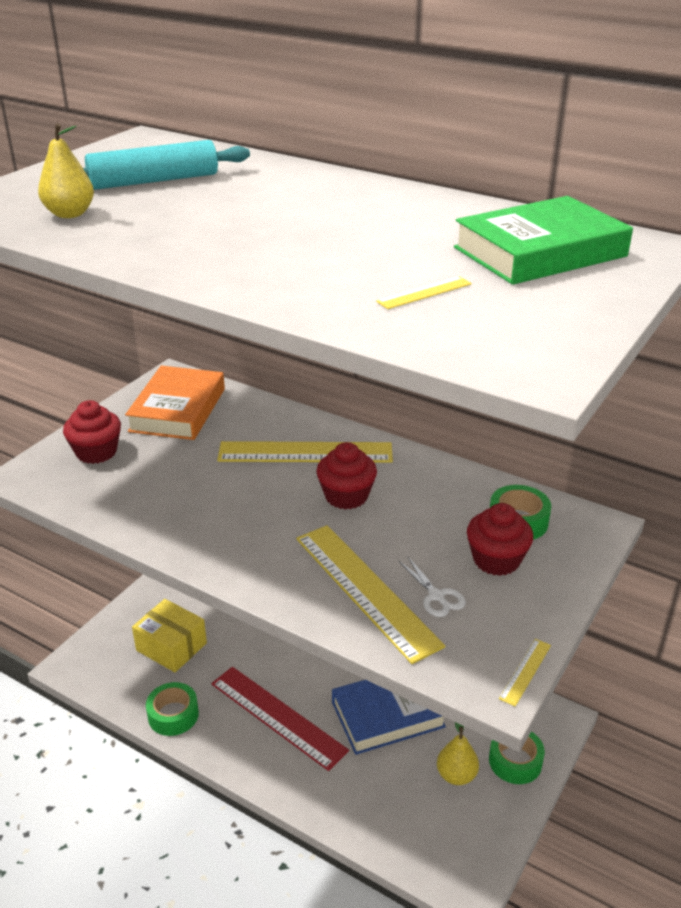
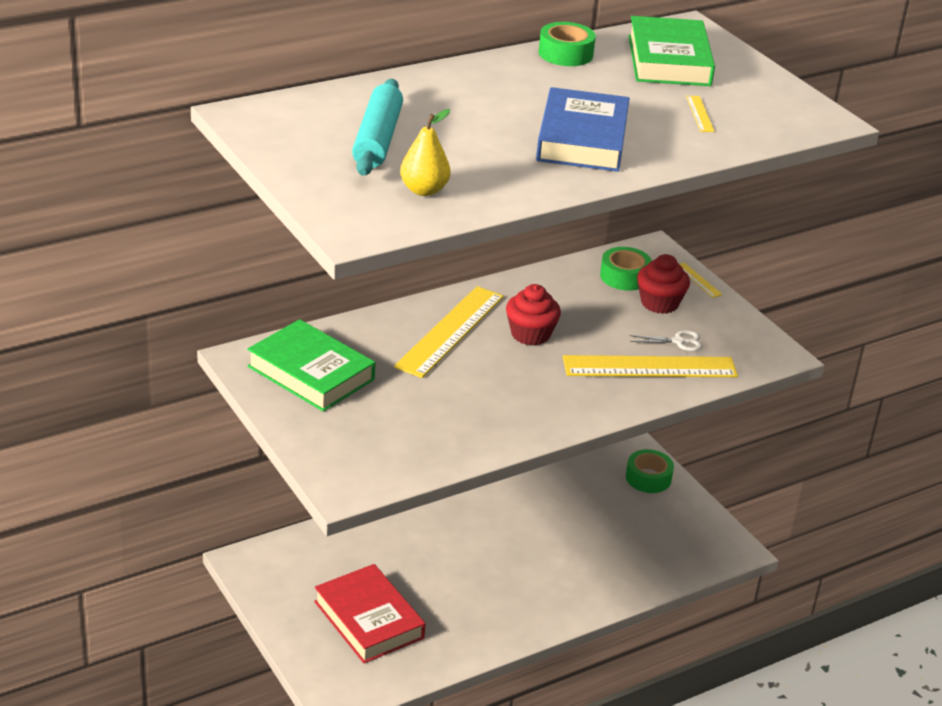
camera: 65 degrees left, 0 degrees up
(96, 452) = (342, 438): red cupcake -> none
(171, 646) = (368, 620): yellow box -> red book
(173, 715) = (459, 646): green tape -> green tape (565, 54)
(178, 410) = (311, 373): orange book -> green book
(277, 716) = (510, 583): red ruler -> none
(387, 714) = (555, 521): blue book -> blue book (582, 139)
(456, 775) = (640, 512): yellow pear -> none
(525, 671) = (772, 338): yellow ruler -> yellow ruler (698, 280)

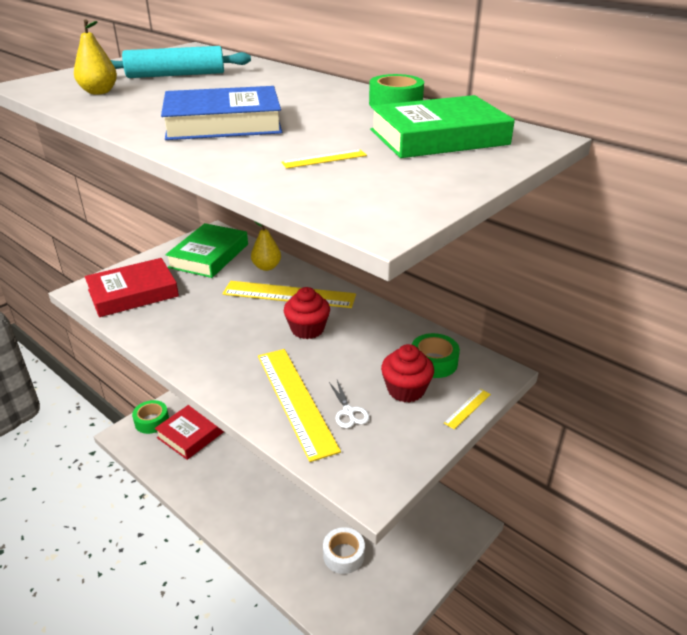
camera: 75 degrees right, 0 degrees up
(372, 334) = (266, 267): none -> yellow pear
(376, 447) = (133, 293): none -> red book
(631, 537) = (343, 555): none -> white tape
(648, 478) = (427, 551): green tape -> green tape (152, 421)

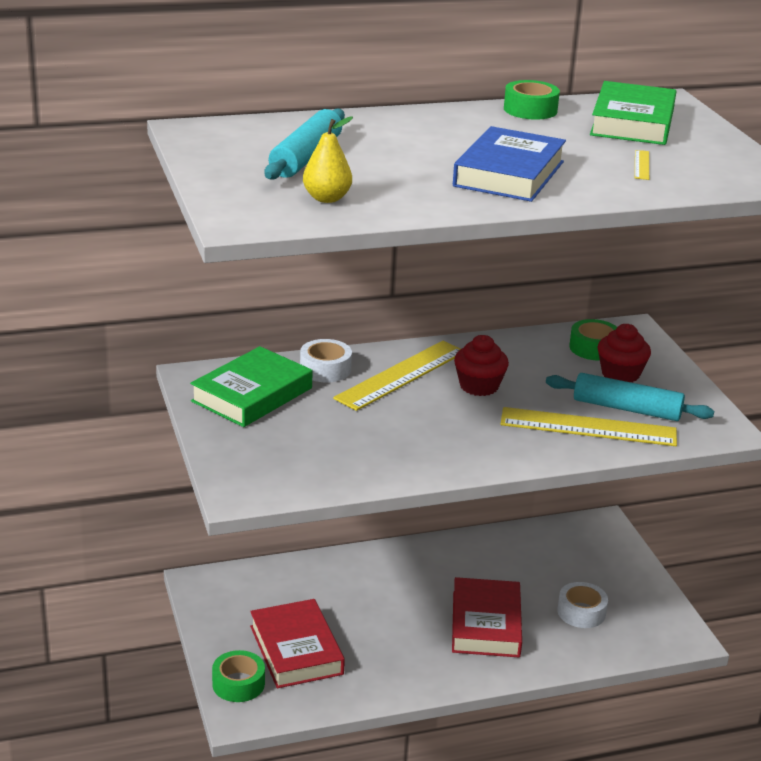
camera: 60 degrees left, 5 degrees down
(133, 293) = (285, 463): red book -> red book (485, 624)
(209, 256) = (252, 394): green book -> green book turned 75 degrees clockwise
(266, 267) = (325, 369): yellow pear -> white tape
(348, 412) = (627, 408): white scissors -> turquoise rolling pin
(467, 408) = (668, 358): yellow ruler -> none

